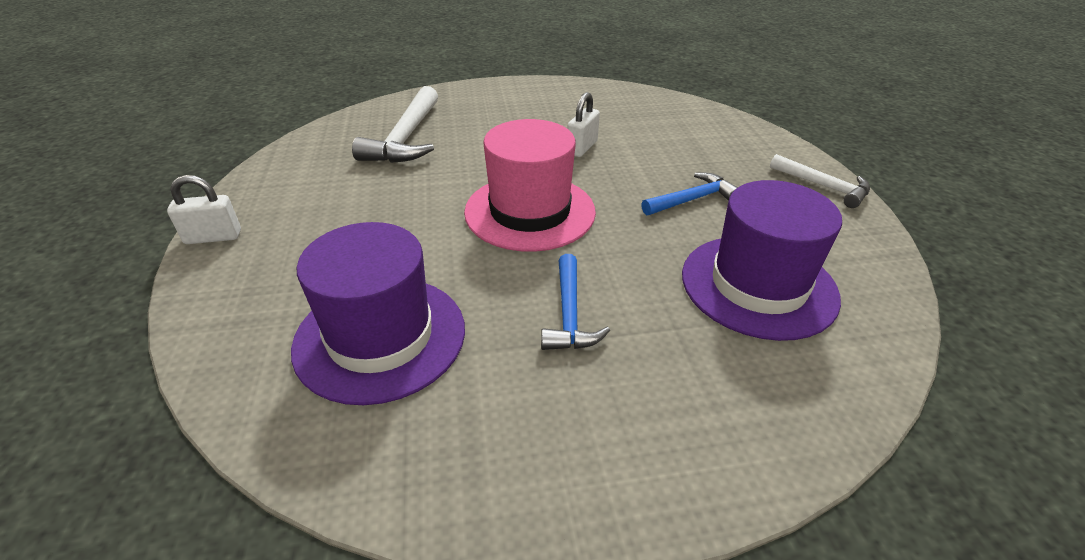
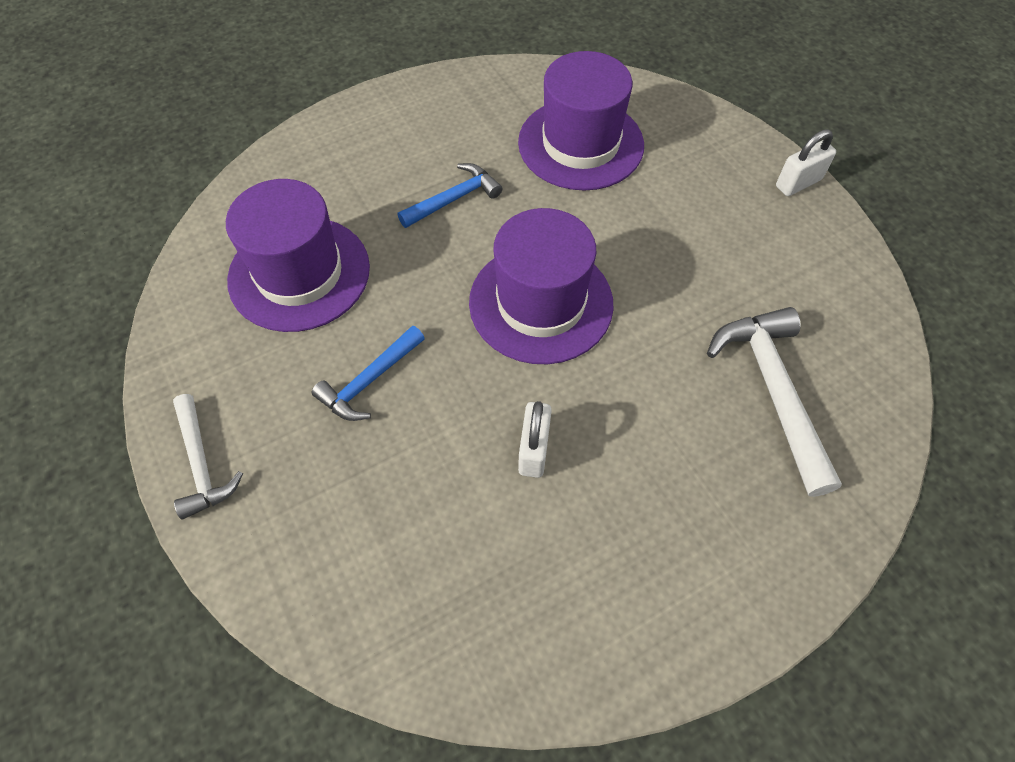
camera: 160 degrees right, 20 degrees up
(530, 211) = (541, 303): pink hat -> purple hat
(569, 314) = (454, 199): blue hammer -> blue hammer turned 75 degrees clockwise
(823, 186) = (202, 464): white hammer -> white hammer turned 135 degrees counterclockwise

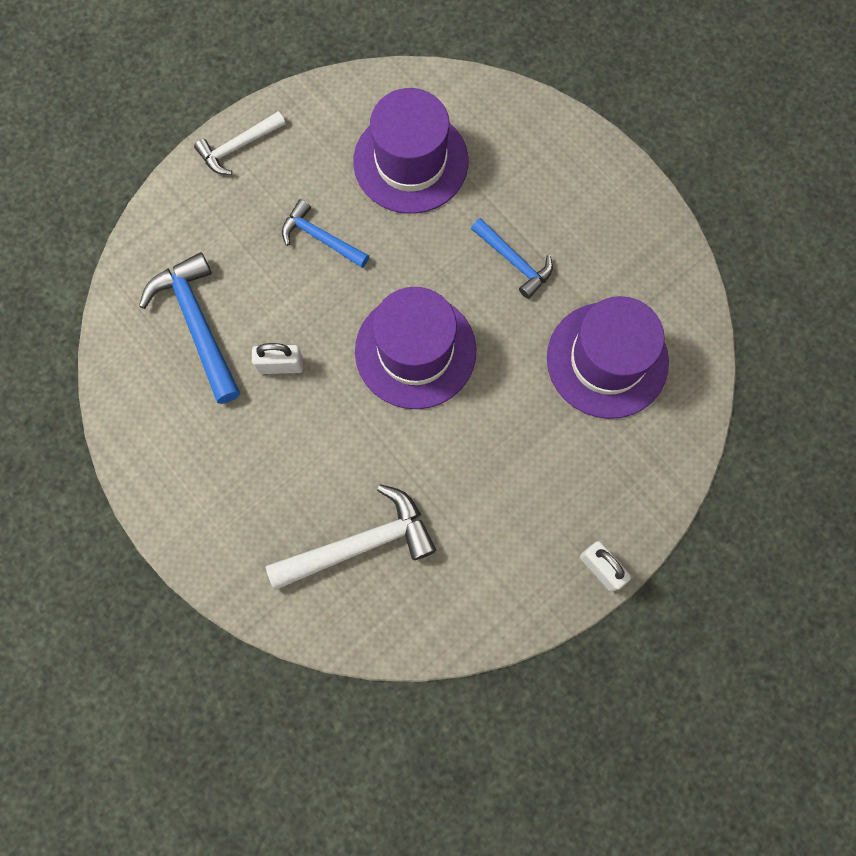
camera: 80 degrees right, 15 degrees up
(453, 550) = (197, 324): none -> blue hammer

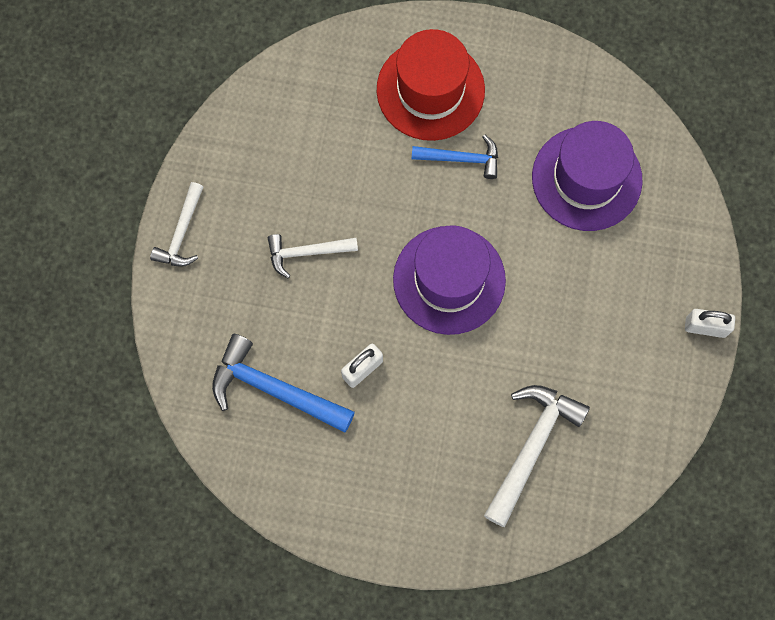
camera: 40 degrees left, 0 degrees up
(320, 238) = (306, 252): blue hammer -> white hammer
(411, 161) = (321, 143): purple hat -> none
(538, 187) = (430, 90): none -> red hat

